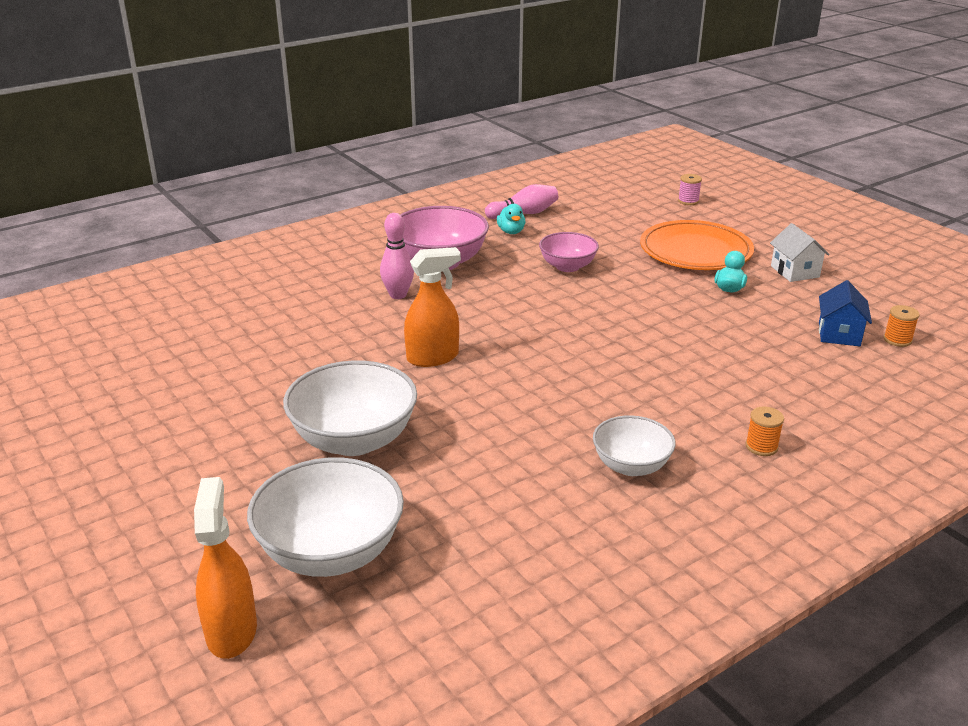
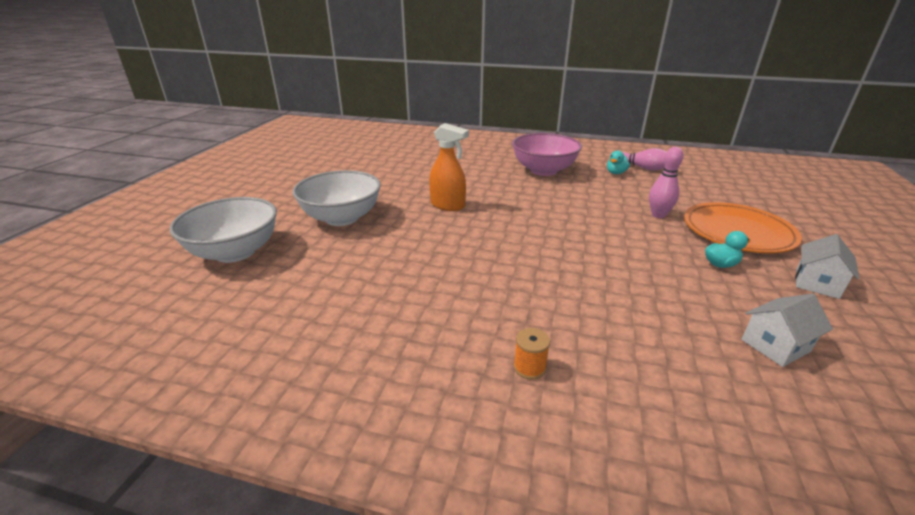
camera: 50 degrees right, 0 degrees up
(231, 631) = (152, 254): orange spray bottle -> none
(398, 295) = (492, 174): pink bowling pin -> pink bowling pin (658, 215)
(567, 266) = (615, 201): pink bowl -> none
(631, 466) = (423, 314): white bowl -> none
(688, 201) = (794, 204): pink spool -> none
(839, 334) = (775, 345): blue house -> white house
(897, 340) = (845, 389): orange spool -> none

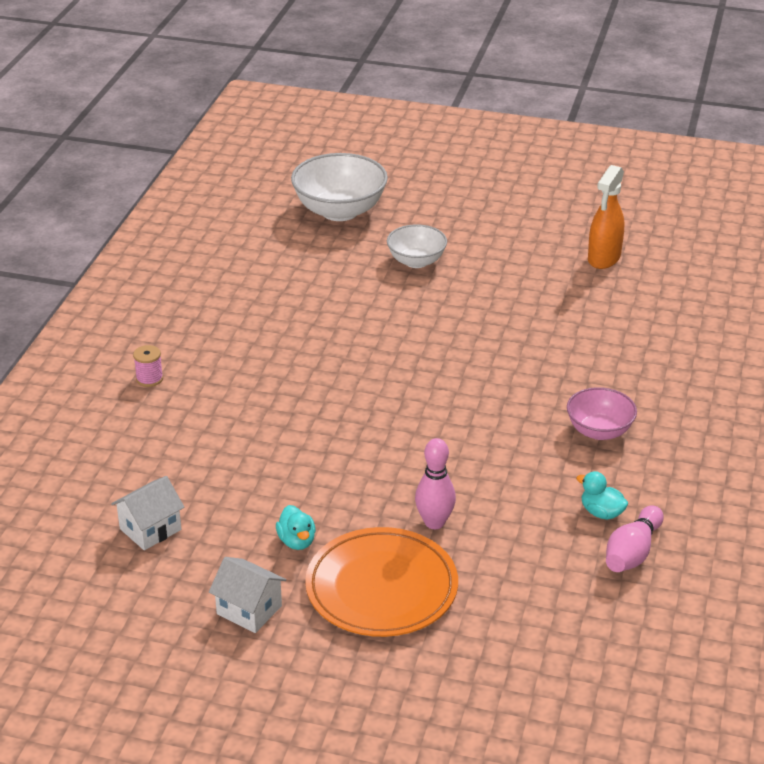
camera: 90 degrees right, 5 degrees up
(342, 218) = (416, 261): white bowl -> white bowl, size x0.60
(448, 205) = (455, 336): orange spray bottle -> orange spray bottle (604, 258)
(529, 367) = (149, 379): orange spool -> pink spool
(543, 170) = (599, 431): pink bowl -> pink bowl, size x0.60
(775, 345) = (150, 529): white house -> white house turned 75 degrees clockwise

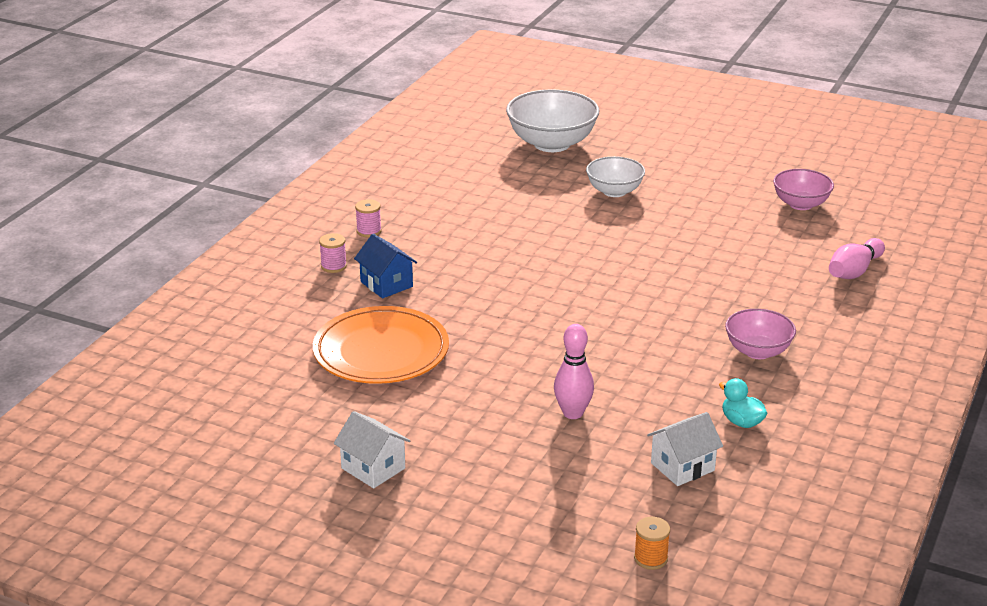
camera: 10 degrees right, 5 degrees down
(150, 529) = (299, 390): white house -> white house (682, 467)
(176, 333) = (369, 231): none -> pink spool
(210, 394) = (386, 284): none -> blue house
(297, 541) = (435, 415): turquoise duck -> none
(381, 588) = (506, 464): orange plate -> orange plate (381, 351)
(548, 676) = (650, 558): none -> orange spool
(604, 258) = (801, 204): orange spray bottle -> pink bowl
(632, 553) = (764, 460): pink bowling pin -> pink bowling pin (854, 271)

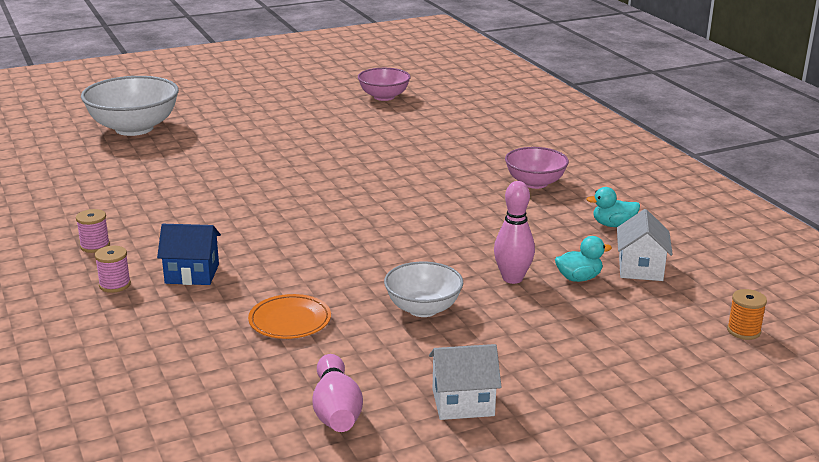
camera: 50 degrees left, 5 degrees down
(381, 351) = (290, 321): orange plate -> orange plate, size x0.53
(614, 191) = (246, 138): white bowl -> white bowl (423, 309)
(619, 443) = (579, 278): none -> turquoise duck
(854, 271) = (490, 117): pink bowling pin -> pink bowling pin (336, 410)

